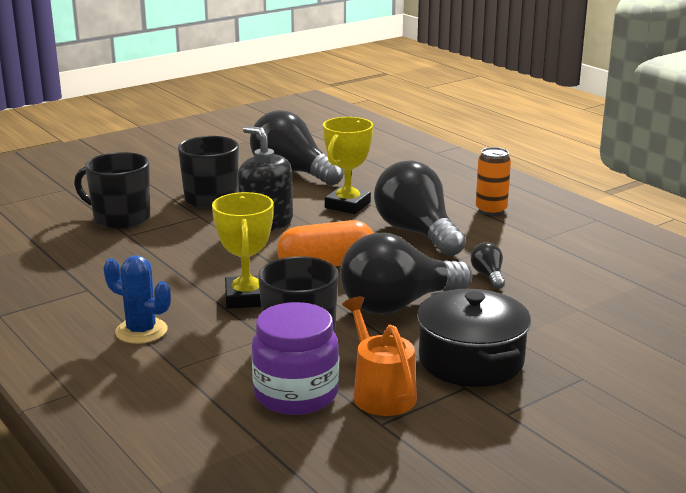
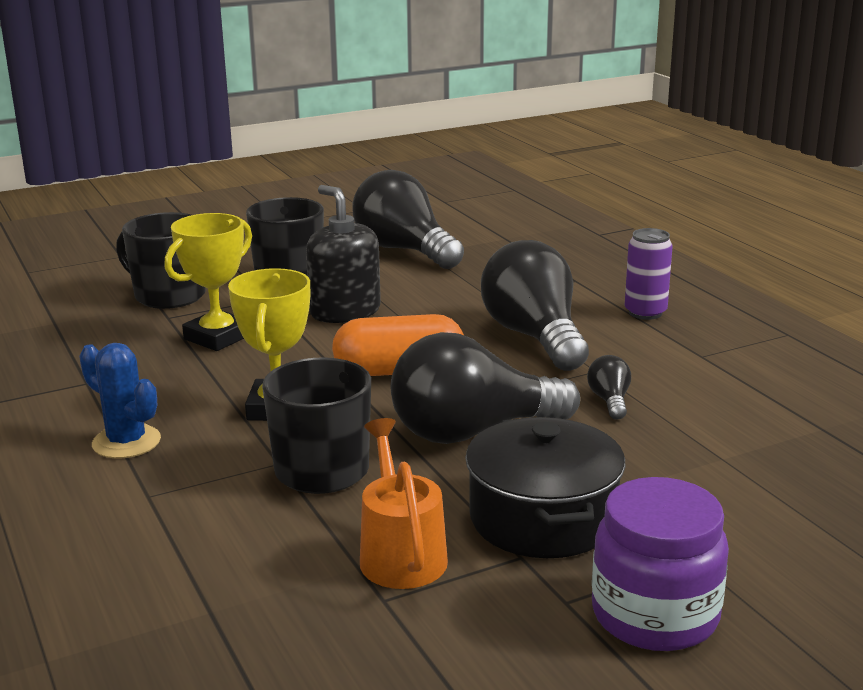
camera: 10 degrees right, 0 degrees up
(296, 394) = (285, 546): purple jar -> purple jar (655, 615)
(347, 205) = (458, 295): yellow trophy -> yellow trophy (218, 337)
(491, 210) = (645, 313): orange can -> purple can

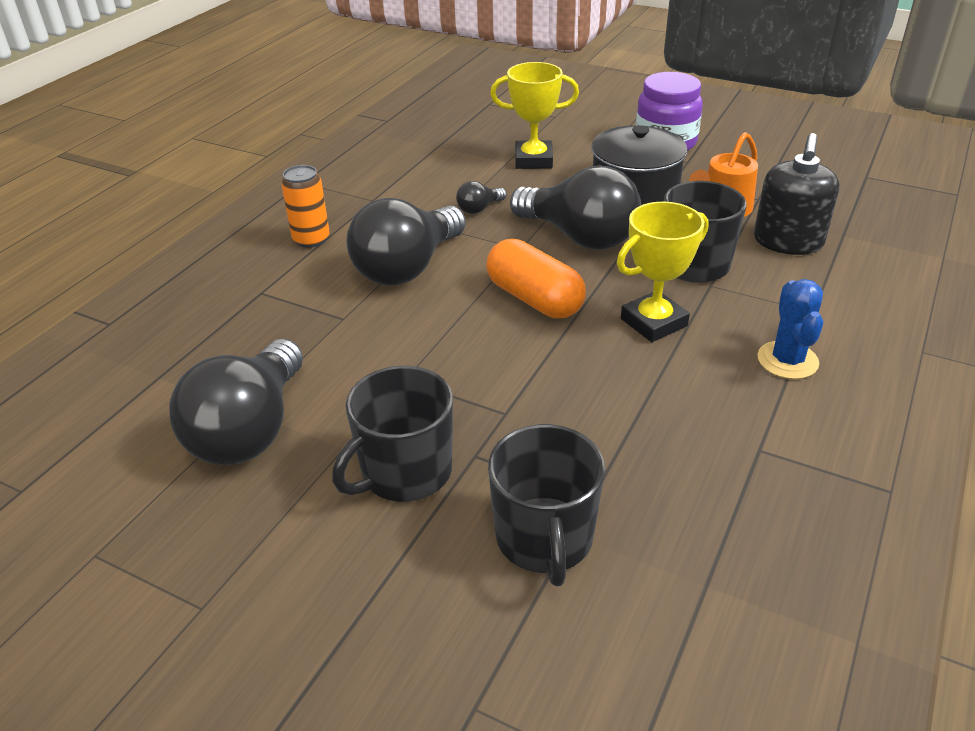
camera: 125 degrees left, 15 degrees up
(218, 337) = (591, 428): yellow trophy -> yellow trophy (533, 160)
(345, 311) = (454, 383): black soap dispenser -> black soap dispenser (788, 241)
(645, 313) = (311, 239): purple can -> orange can

